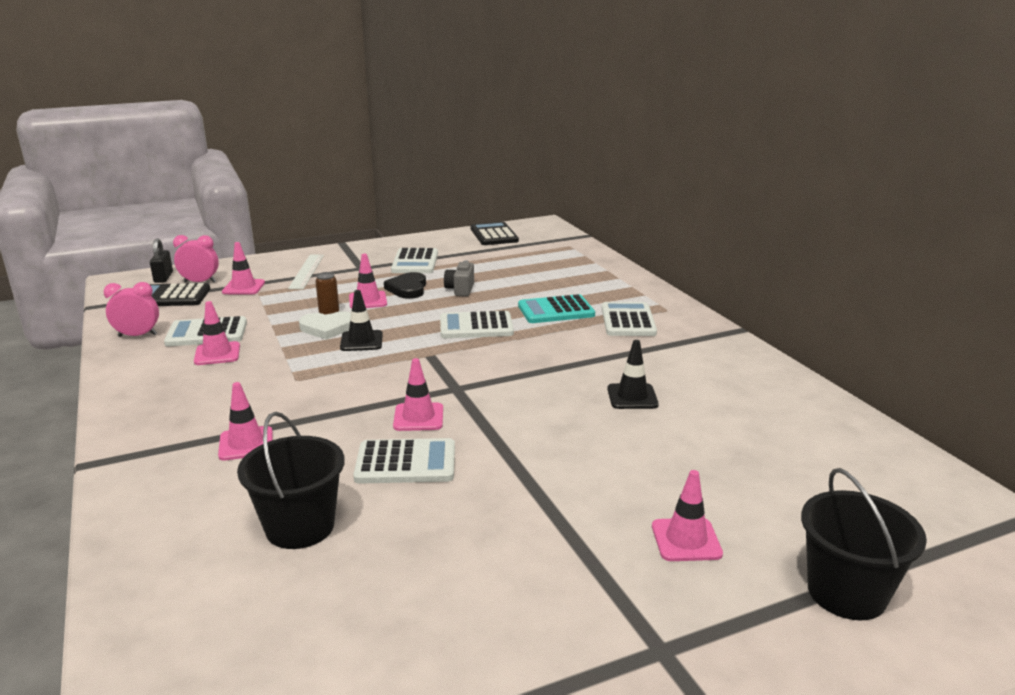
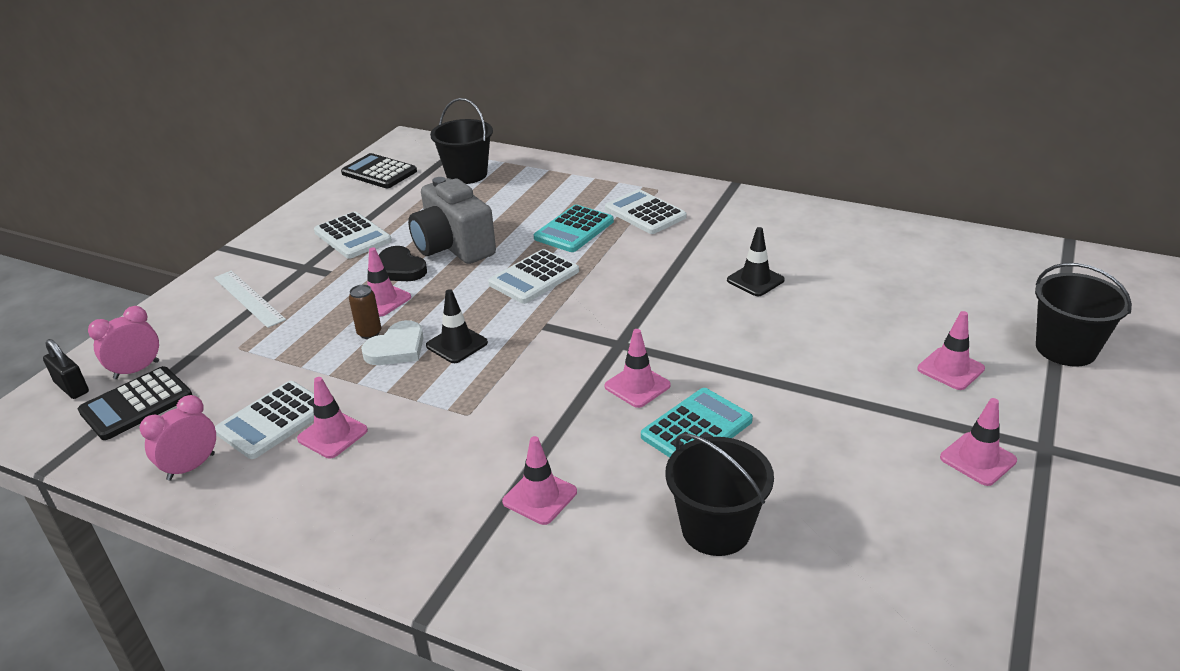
camera: 40 degrees left, 10 degrees up
(243, 287) = (209, 350): pink traffic cone -> pink traffic cone (978, 459)
(406, 463) = (696, 429): white calculator -> turquoise calculator
(460, 290) = (453, 247): grey camera -> grey camera, size x2.02
(545, 254) = (466, 174): none -> black bucket

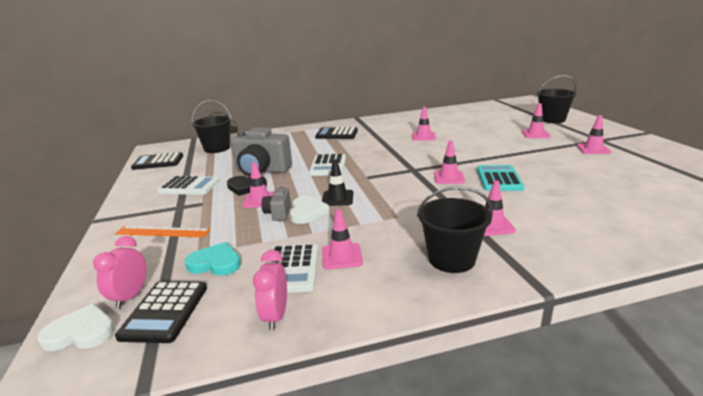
camera: 40 degrees left, 10 degrees down
(72, 387) = (81, 332): black padlock -> white heart
(233, 371) = (215, 263): none -> turquoise heart
(249, 298) = (162, 232): white ruler -> orange ruler
(369, 333) = (278, 213): brown can -> grey camera
(574, 230) = (314, 147): turquoise calculator -> none
(645, 213) = (336, 134): white calculator -> black calculator
(716, 529) = (572, 200): black bucket -> black bucket (451, 259)
(755, 280) = (423, 136): black traffic cone -> pink traffic cone

